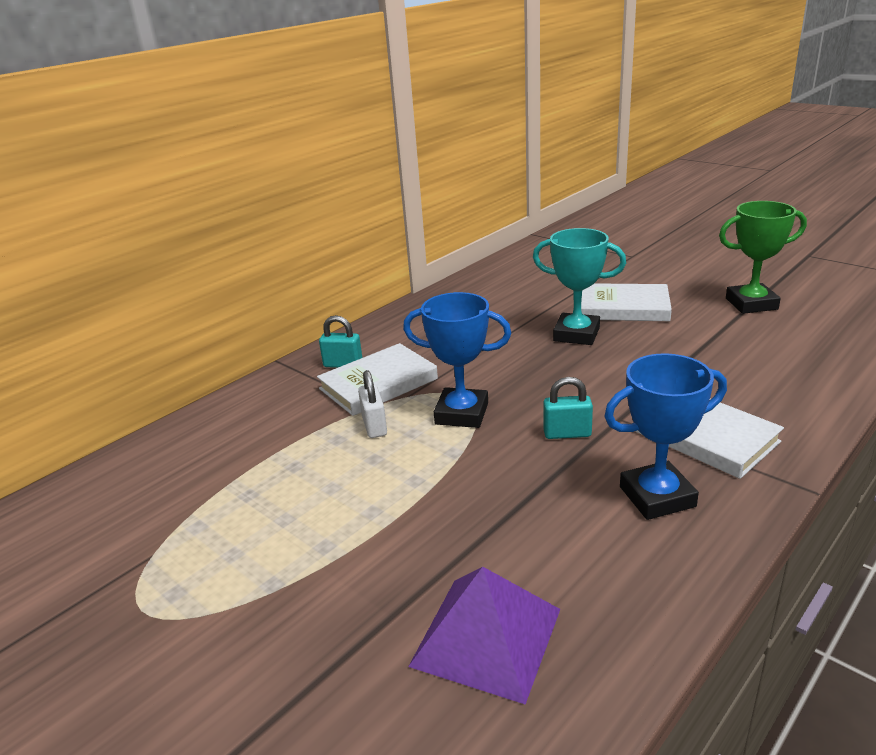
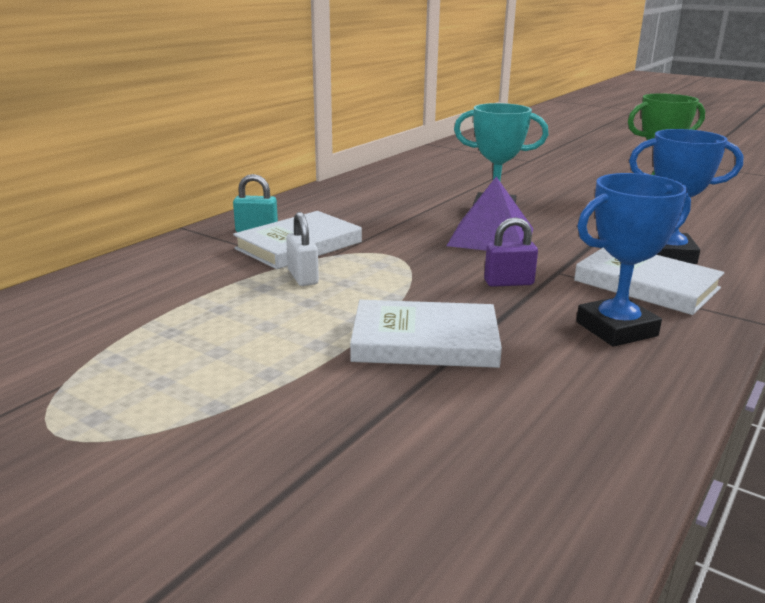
camera: 10 degrees left, 5 degrees down
(461, 414) = (394, 268): blue trophy -> blue trophy (667, 254)
(486, 636) = (475, 444): purple pyramid -> purple pyramid (491, 237)
(567, 433) = (508, 283): turquoise padlock -> purple padlock
(623, 307) = (533, 194): white book -> white book (425, 341)

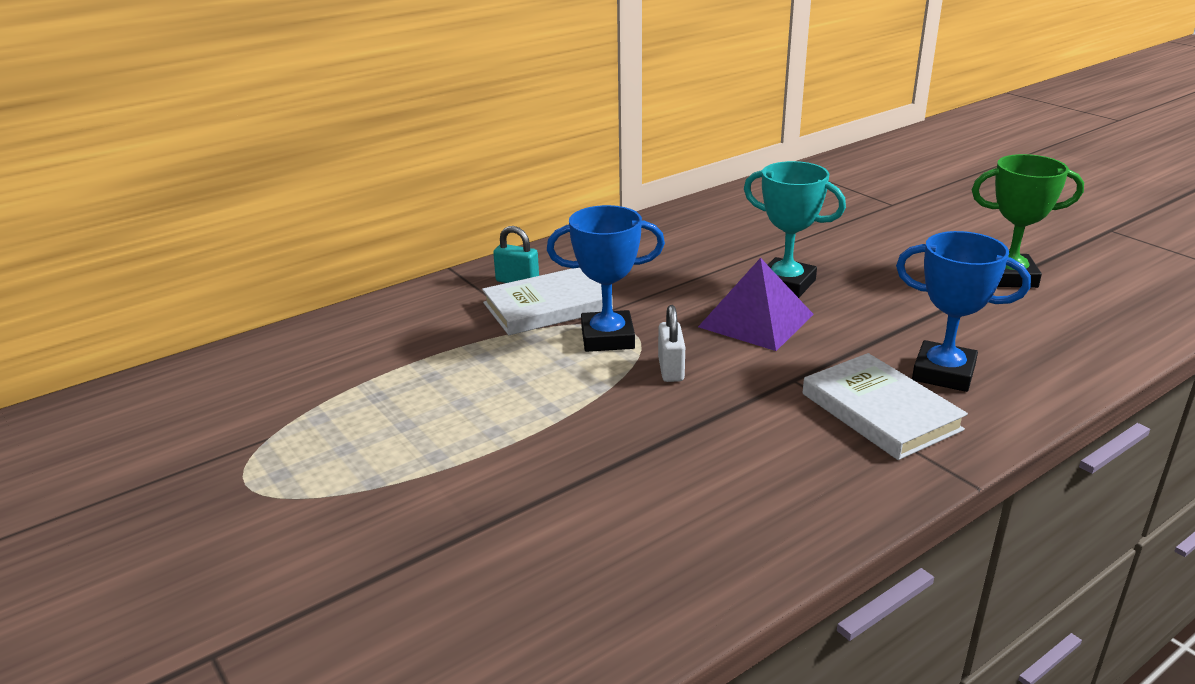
camera: 20 degrees right, 5 degrees up
(303, 277) = (527, 349): white padlock -> white padlock (671, 369)
(425, 341) = (593, 445): white book -> none
(508, 283) = (729, 386): purple padlock -> none
(616, 329) = (797, 463): blue trophy -> blue trophy (607, 338)

